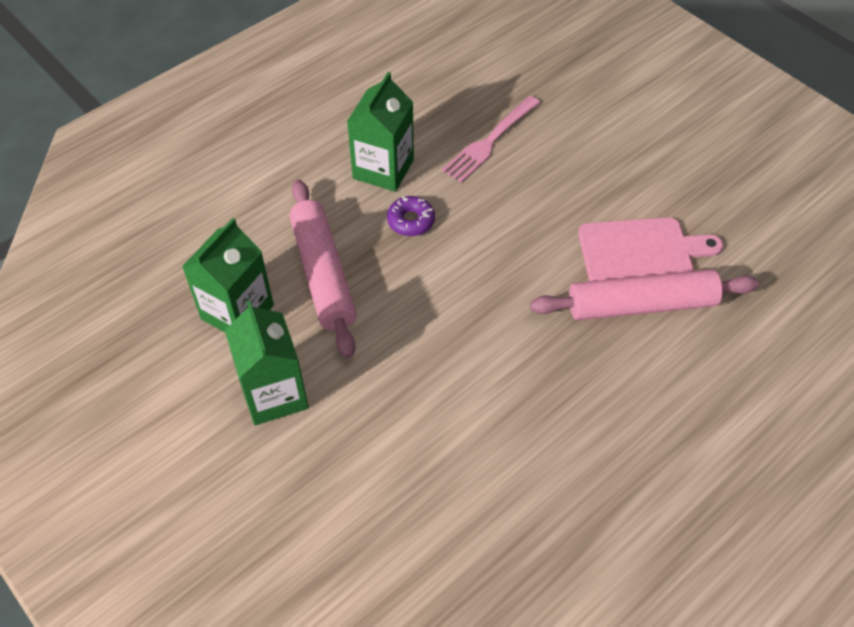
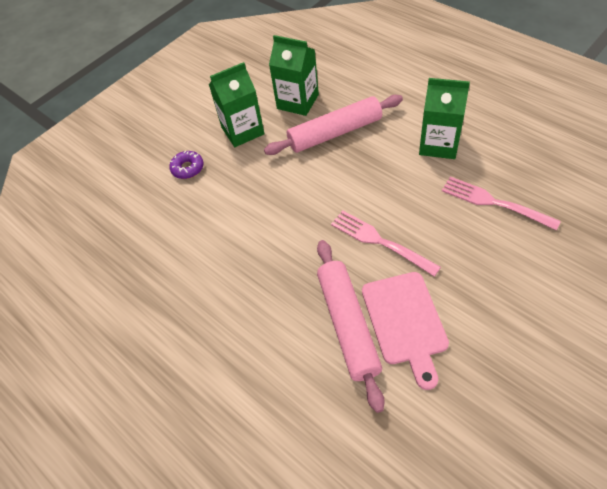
camera: 90 degrees right, 0 degrees up
(411, 221) = (394, 168): purple donut -> purple donut (187, 168)
(526, 255) = (380, 241): none -> pink fork

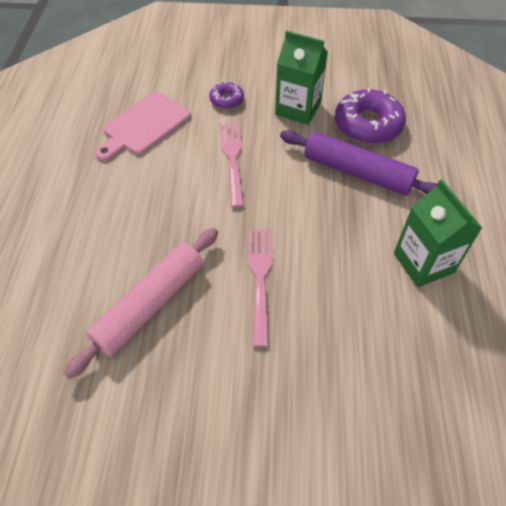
camera: 45 degrees right, 0 degrees up
(297, 102) = (367, 125): green carton -> purple donut
(335, 132) = (357, 172): pink rolling pin -> purple rolling pin
(405, 322) = (184, 349): pink cutting board -> pink cutting board (144, 125)
(494, 202) = (391, 354): pink fork -> pink fork (232, 159)

